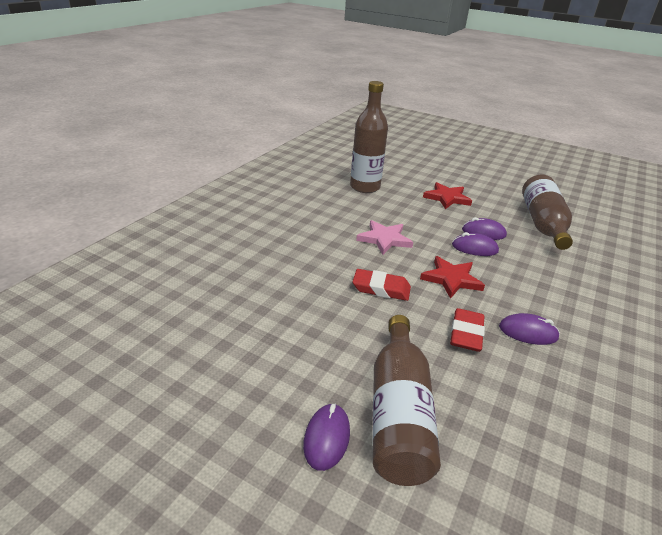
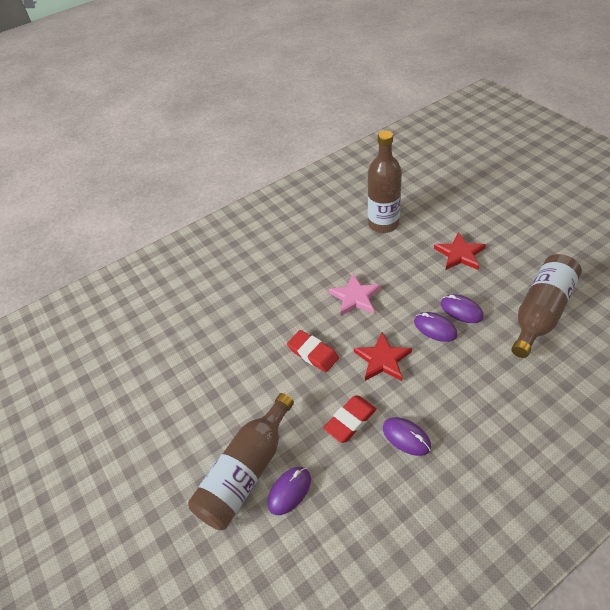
camera: 35 degrees right, 15 degrees up
(326, 438) = (188, 472): purple mouse -> purple mouse (289, 491)

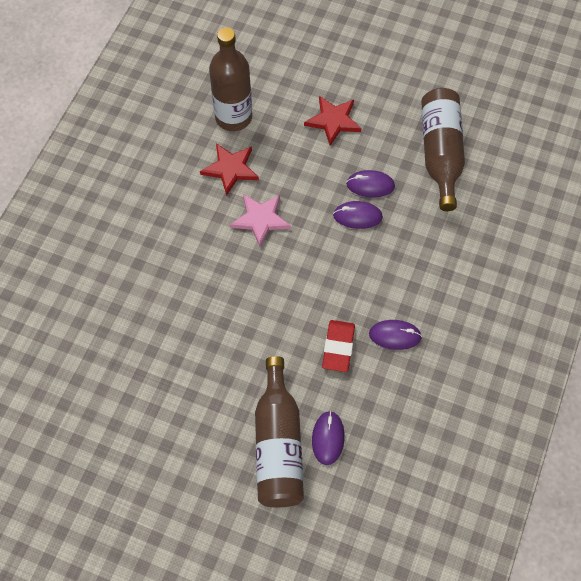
camera: 40 degrees left, 15 degrees up
(313, 353) = (260, 301): red eraser -> none
(382, 359) = (329, 273): red star -> red star (230, 169)

